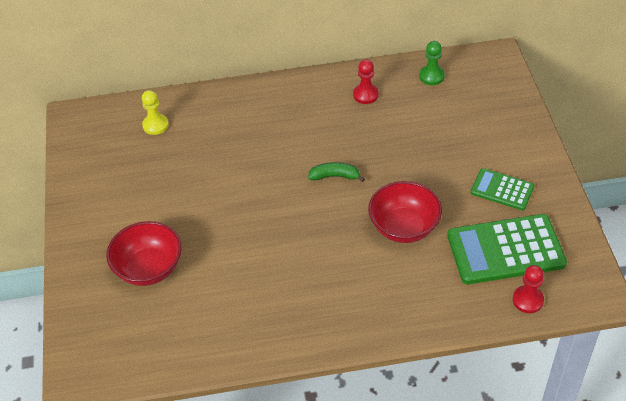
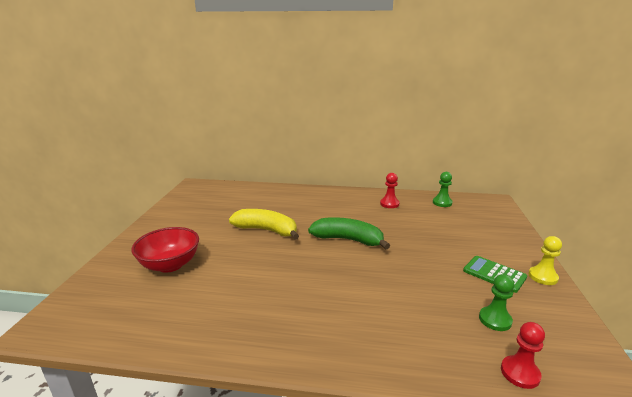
camera: 15 degrees right, 25 degrees down
(155, 125) = (239, 195): yellow pawn -> yellow pawn (542, 277)
(230, 184) = (266, 230): none -> yellow banana
(335, 176) = (348, 240): green banana -> green banana, size x1.77
(404, 227) = (395, 282): red bowl -> none
(505, 250) = (495, 320): green calculator -> green pawn

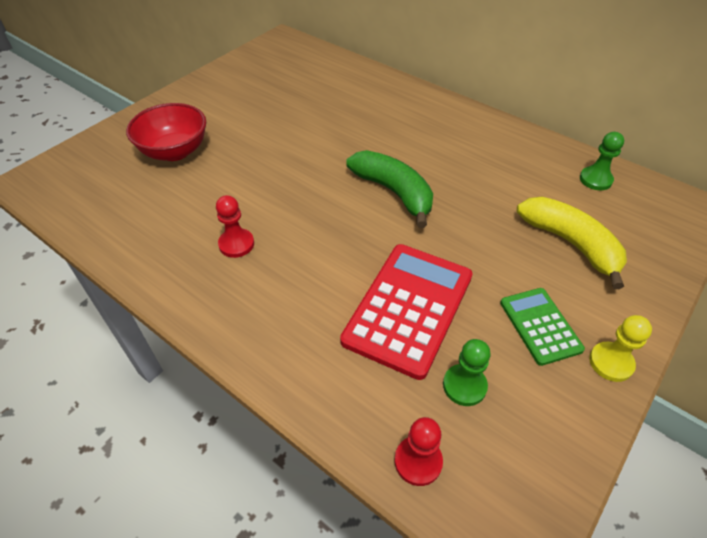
camera: 30 degrees right, 25 degrees up
(266, 230) = (309, 140): yellow banana -> yellow banana (570, 243)
(389, 204) = (509, 154): red pawn -> red pawn (236, 244)
(421, 294) = (409, 308): none -> red calculator

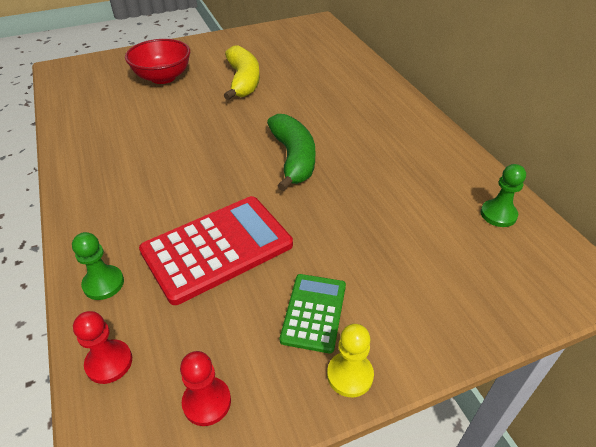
camera: 30 degrees right, 5 degrees down
(236, 244) = (141, 152): red pawn -> red pawn (207, 402)
(464, 386) = (201, 327): green pawn -> green pawn (103, 283)
(570, 243) = (414, 258): yellow banana -> yellow banana (243, 81)

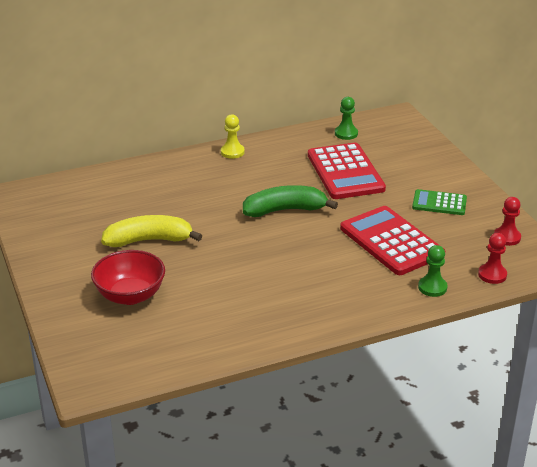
camera: 90 degrees left, 10 degrees down
(350, 375) = (478, 193): yellow pawn -> yellow pawn (232, 152)
(388, 210) = (345, 172): none -> red calculator

